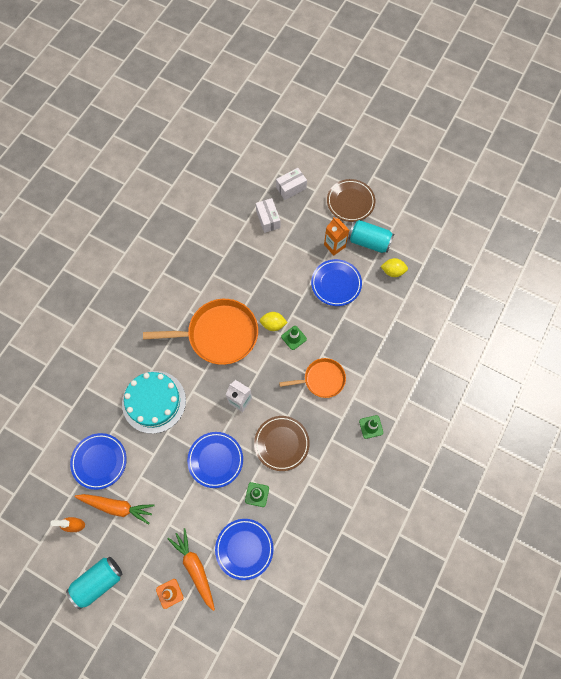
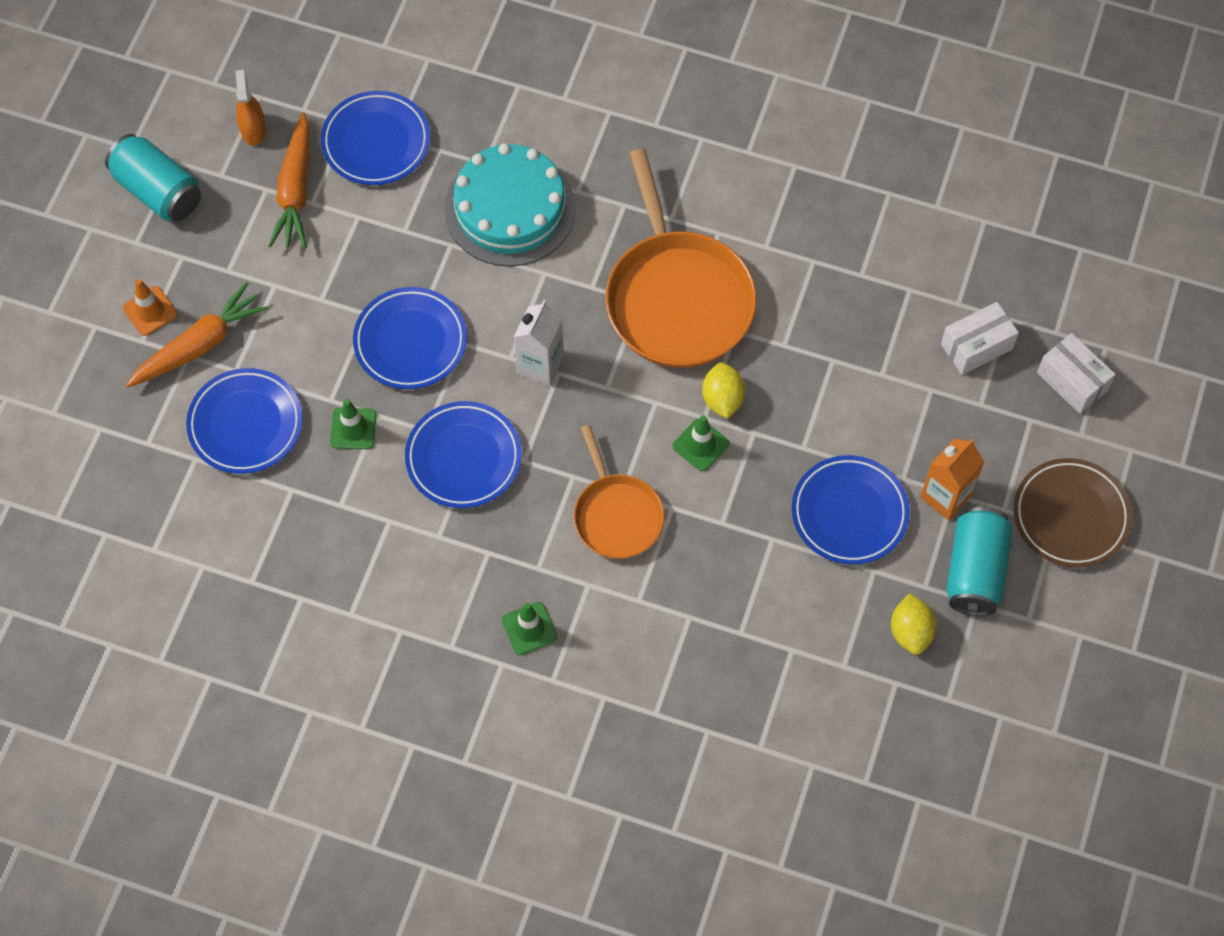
camera: 80 degrees right, 5 degrees down
(281, 443) = (463, 458): brown plate -> blue plate

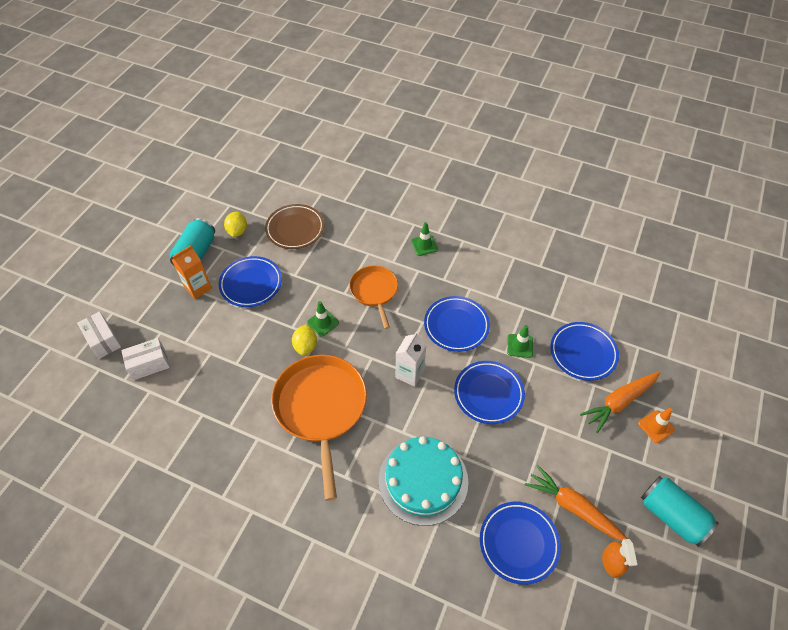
camera: 175 degrees left, 10 degrees down
(295, 190) = (573, 507): orange carrot -> orange carrot turned 60 degrees counterclockwise
(1070, 516) = (137, 274): brown plate -> brown plate (295, 229)

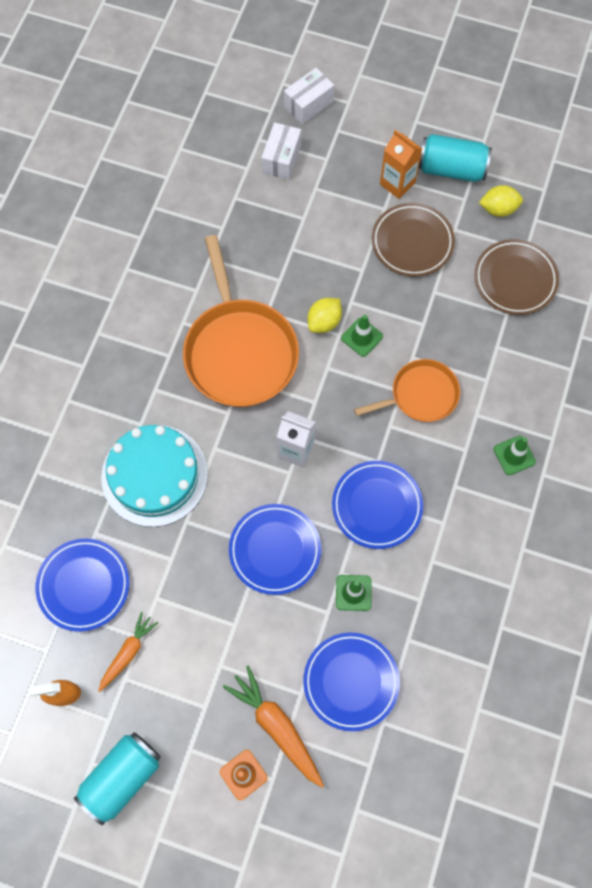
camera: 85 degrees right, 15 degrees up
(149, 364) = (281, 159): white box -> white box turned 45 degrees clockwise
(251, 284) = (412, 242): blue plate -> brown plate
(305, 346) = (324, 322): yellow lemon -> yellow lemon turned 45 degrees counterclockwise
(321, 408) = (239, 352): orange pan -> orange pan turned 90 degrees clockwise
(573, 507) = (128, 653): orange carrot -> orange carrot, size x0.65

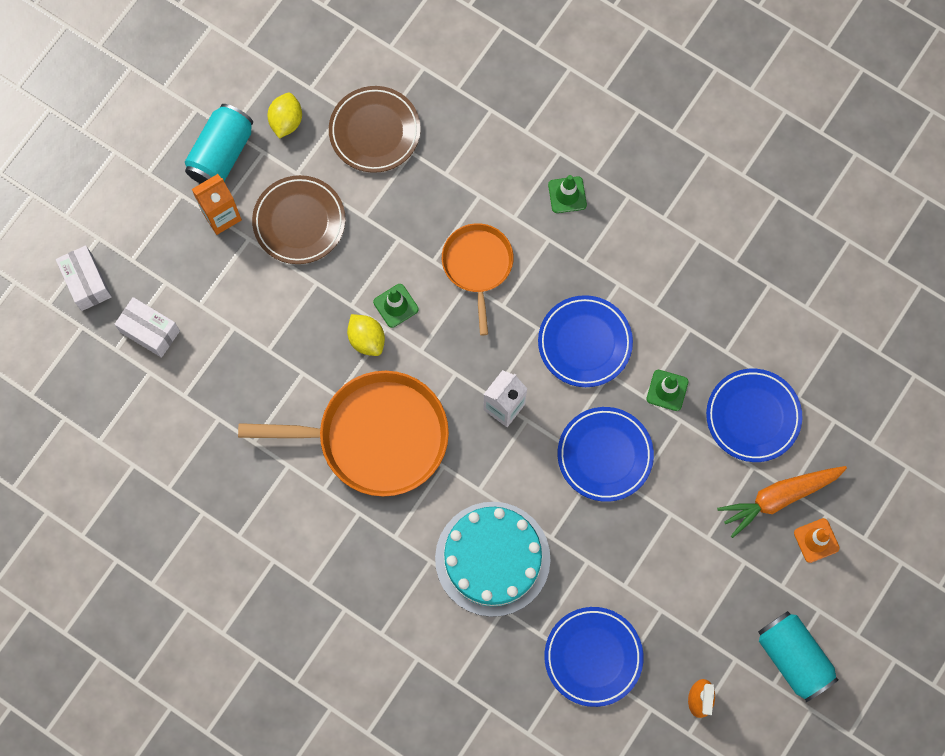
camera: 75 degrees left, 5 degrees up
(128, 653) = (673, 626): orange carrot -> none

